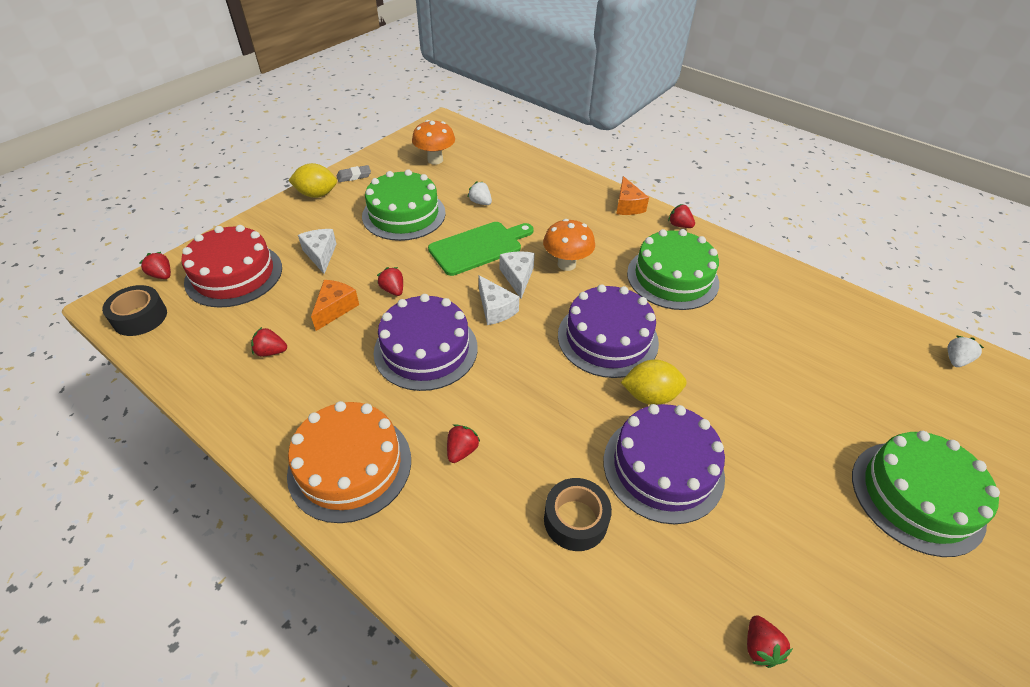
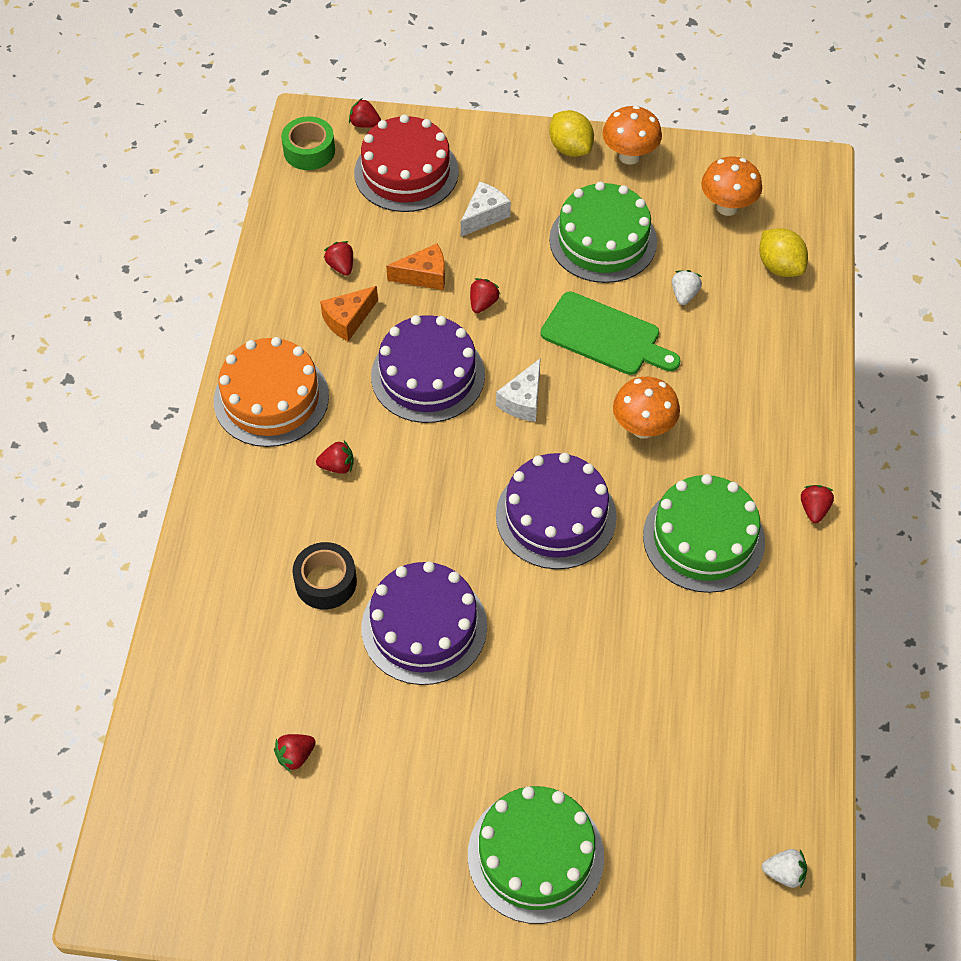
camera: 60 degrees right, 10 degrees up
(140, 317) = (309, 151): black tape -> green tape
(162, 275) = (365, 124): red strawberry -> red strawberry turned 75 degrees counterclockwise
(354, 176) = (629, 156): grey eraser -> orange mushroom
(518, 277) = (585, 395): white cheese -> none
(627, 206) = (807, 439): orange cheese -> orange cheese (348, 320)
(650, 395) = (504, 584): yellow lemon -> yellow lemon (779, 266)

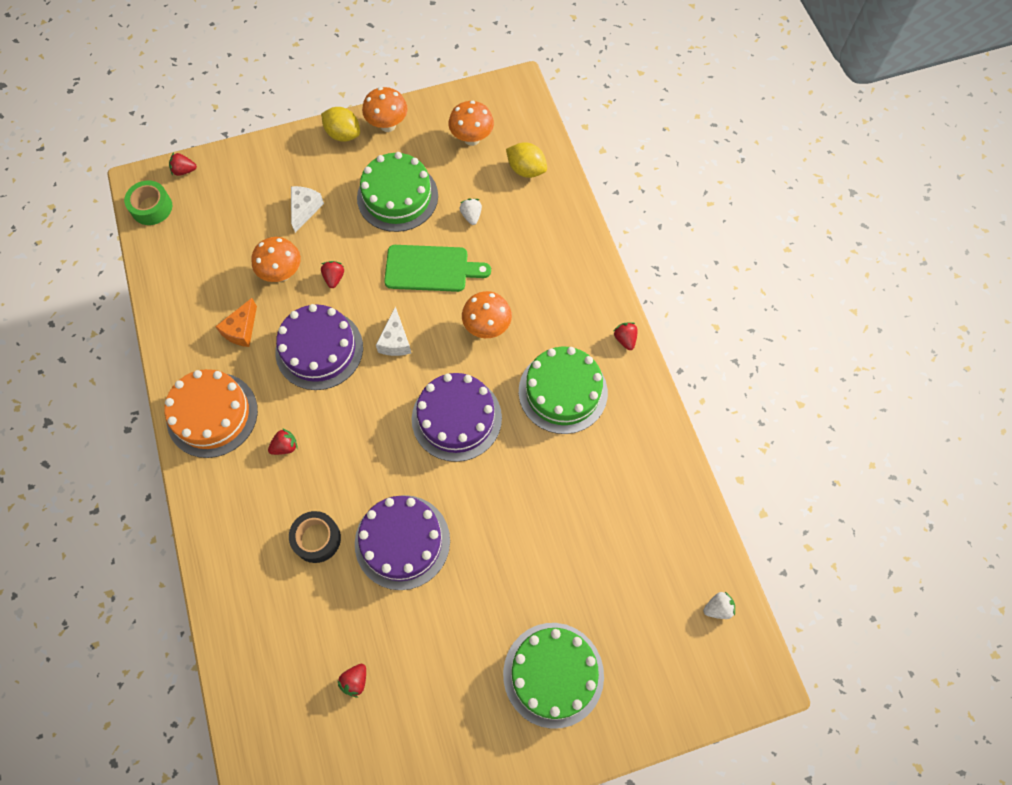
camera: 25 degrees left, 10 degrees up
(341, 266) = (217, 290): red strawberry -> none
(406, 172) = (232, 197): red cake -> none
(424, 276) = (282, 273): orange cheese -> orange mushroom

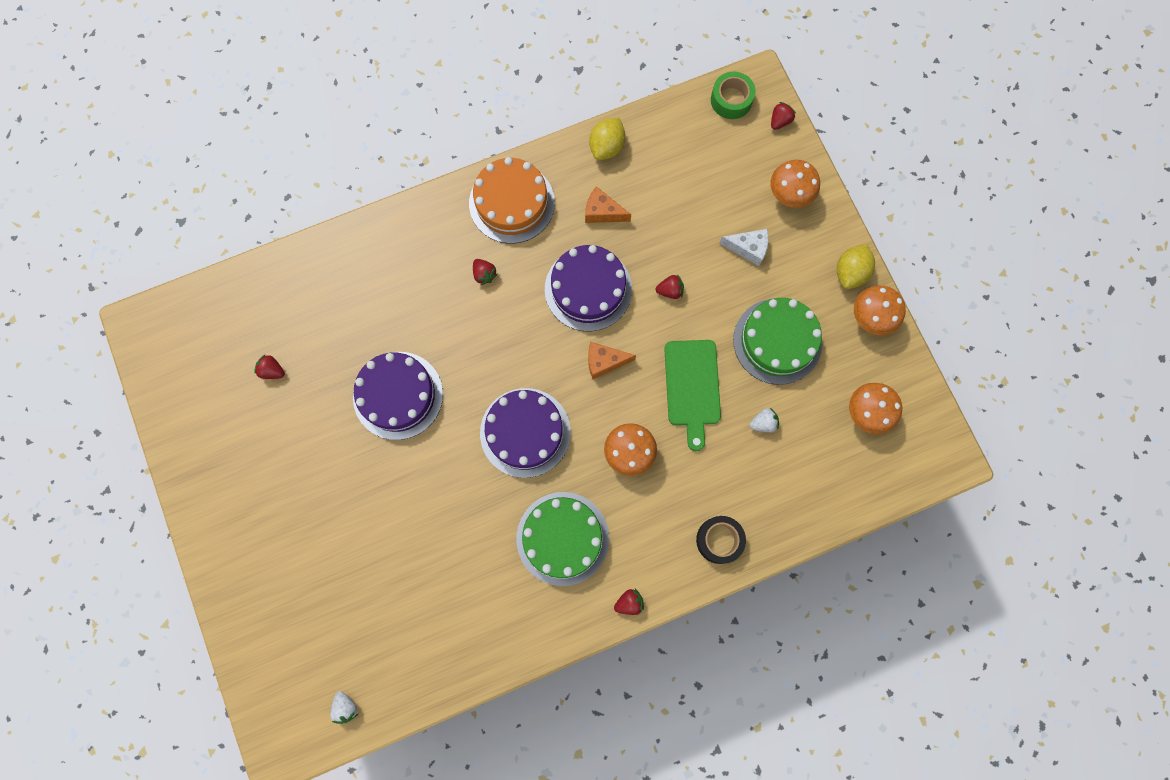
camera: 85 degrees right, 10 degrees up
(184, 171) = (780, 121): red strawberry -> red strawberry turned 45 degrees clockwise
(282, 273) = (669, 239): orange mushroom -> orange mushroom (789, 195)
(317, 539) = (397, 318): black tape -> black tape (719, 540)
(395, 341) = (604, 361): white cheese -> orange cheese
(526, 170) = (832, 478): yellow lemon -> yellow lemon (607, 147)
(553, 674) = (281, 547): green cake -> none

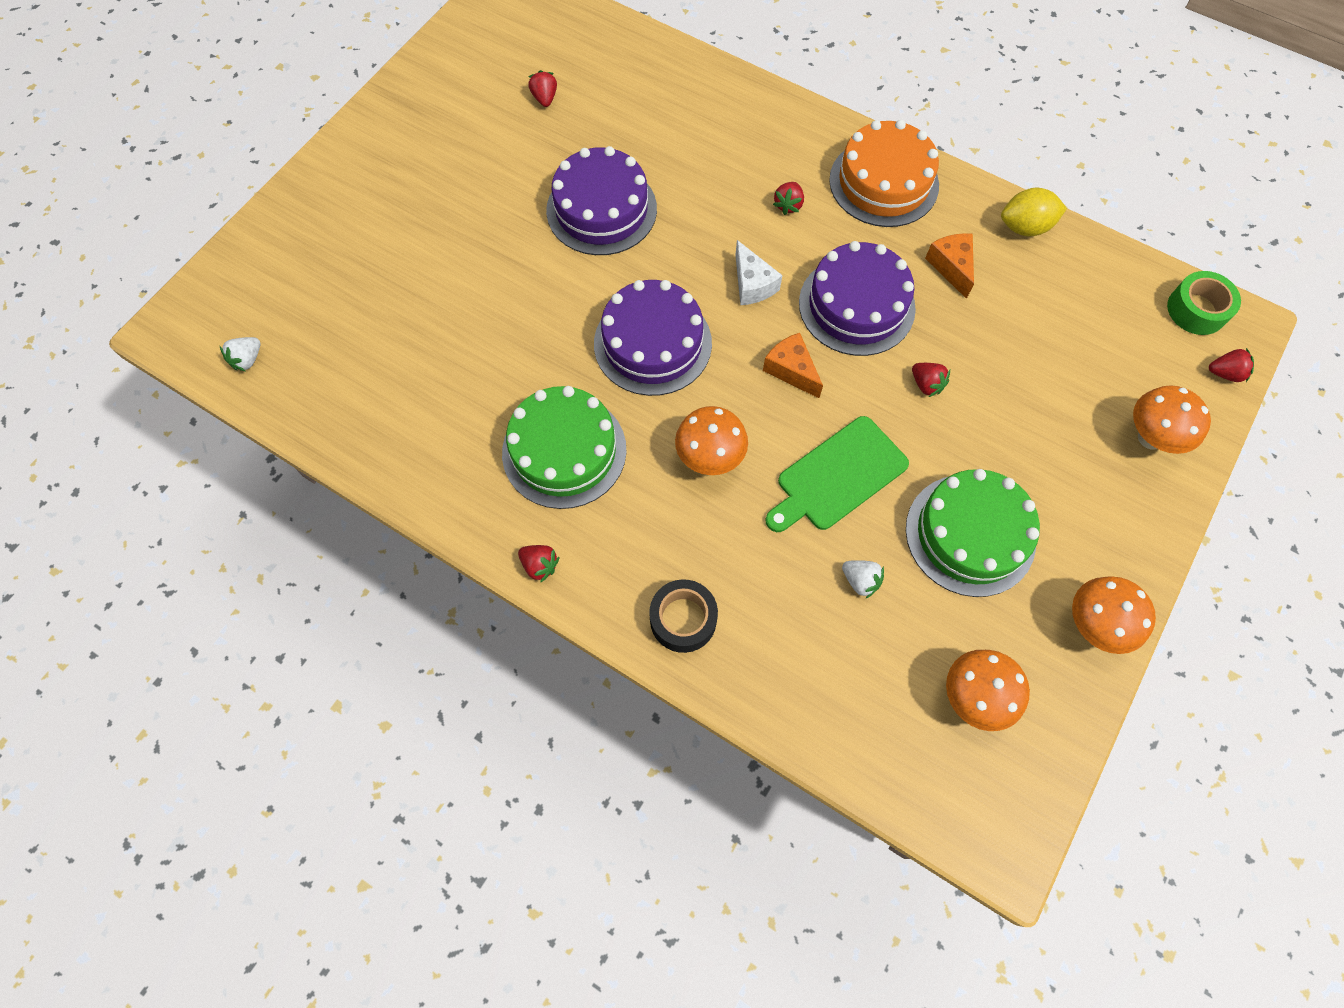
camera: 55 degrees right, 10 degrees down
(748, 248) = (1048, 434): white cheese -> white cheese (752, 284)
(850, 272) = (1126, 565): yellow lemon -> none

